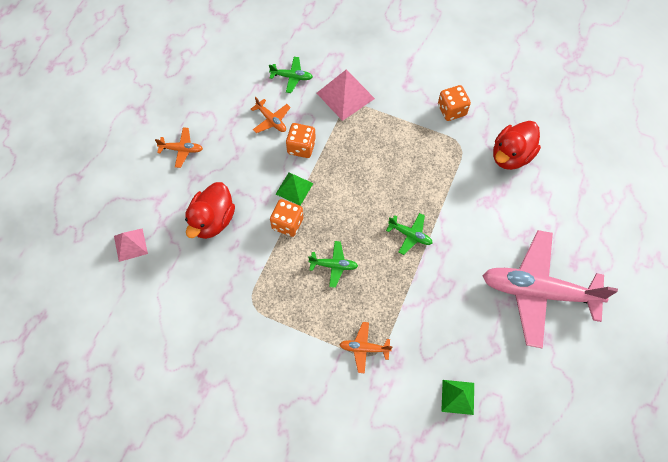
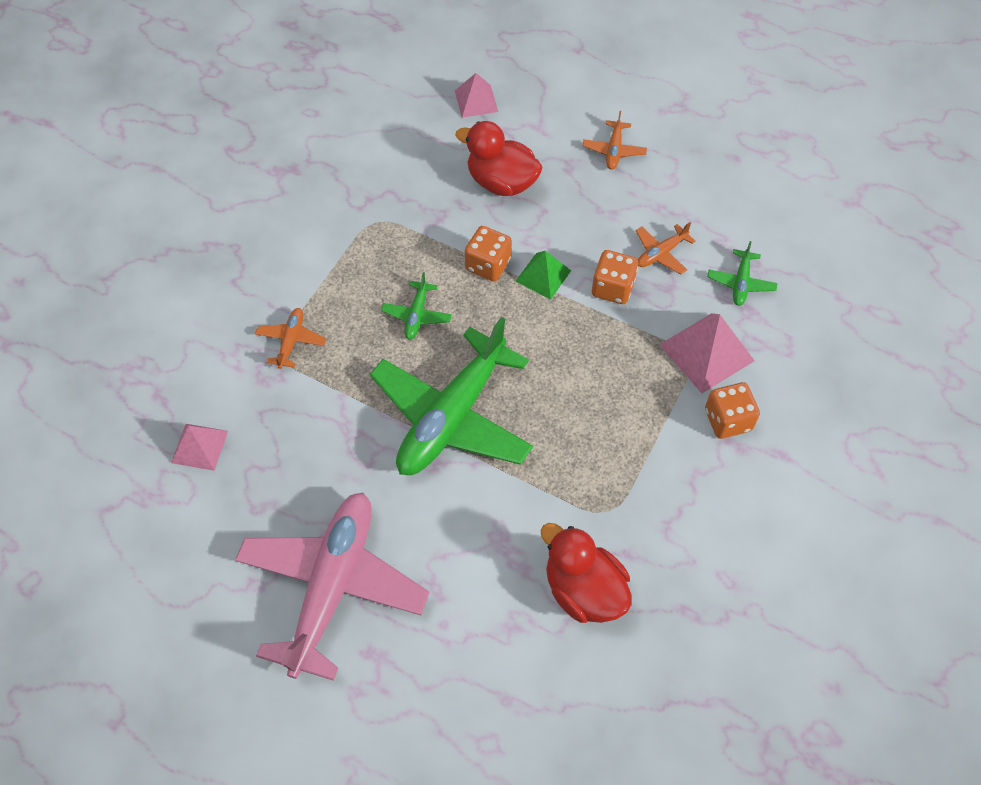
camera: 95 degrees right, 5 degrees down
(410, 235) = (452, 416): green plane -> green plane, size x2.43
(452, 110) = (678, 507): orange dice -> orange dice (727, 420)
(458, 397) = (199, 446): green pyramid -> pink pyramid

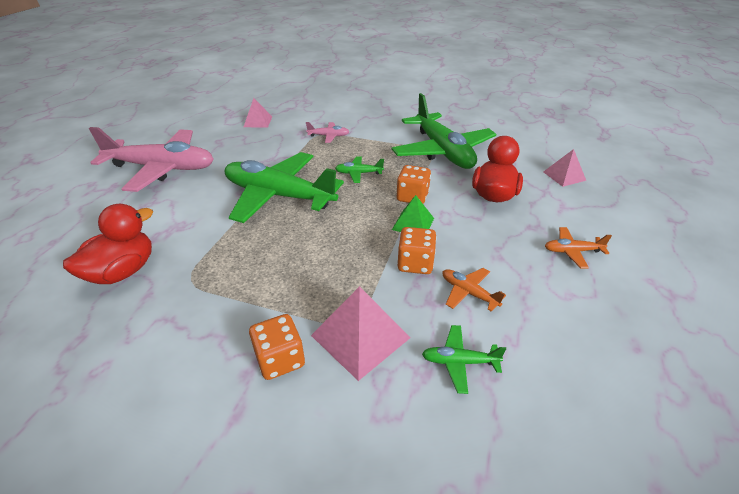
camera: 80 degrees right, 20 degrees down
(291, 341) = (328, 136): orange plane -> pink plane
(381, 206) = (442, 151): none -> green plane

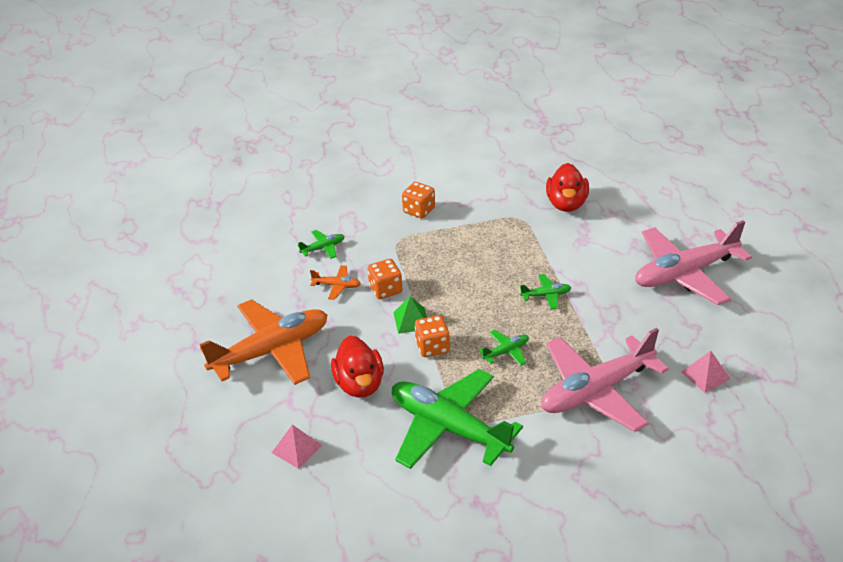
camera: 150 degrees right, 0 degrees up
(279, 196) = (546, 295): green plane -> green plane, size x0.41
(328, 136) = (596, 391): pink plane -> pink plane, size x2.43
(360, 336) = (386, 236): pink pyramid -> none
(572, 251) = (271, 351): orange plane -> orange plane, size x2.43

